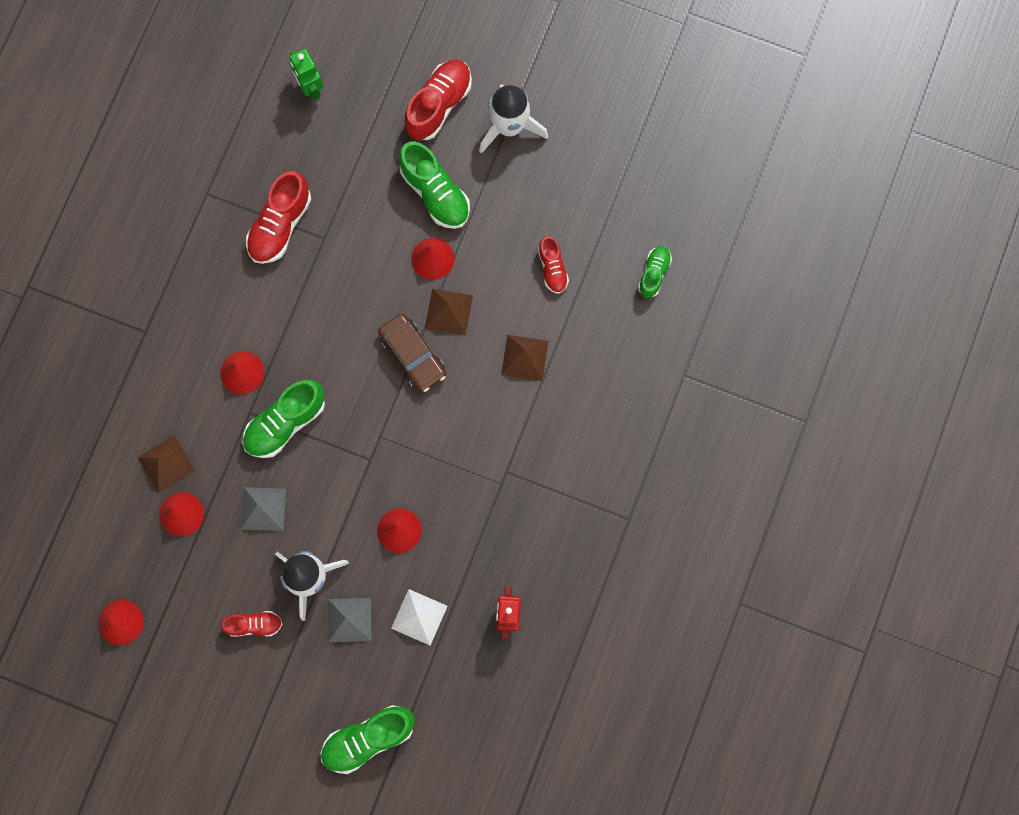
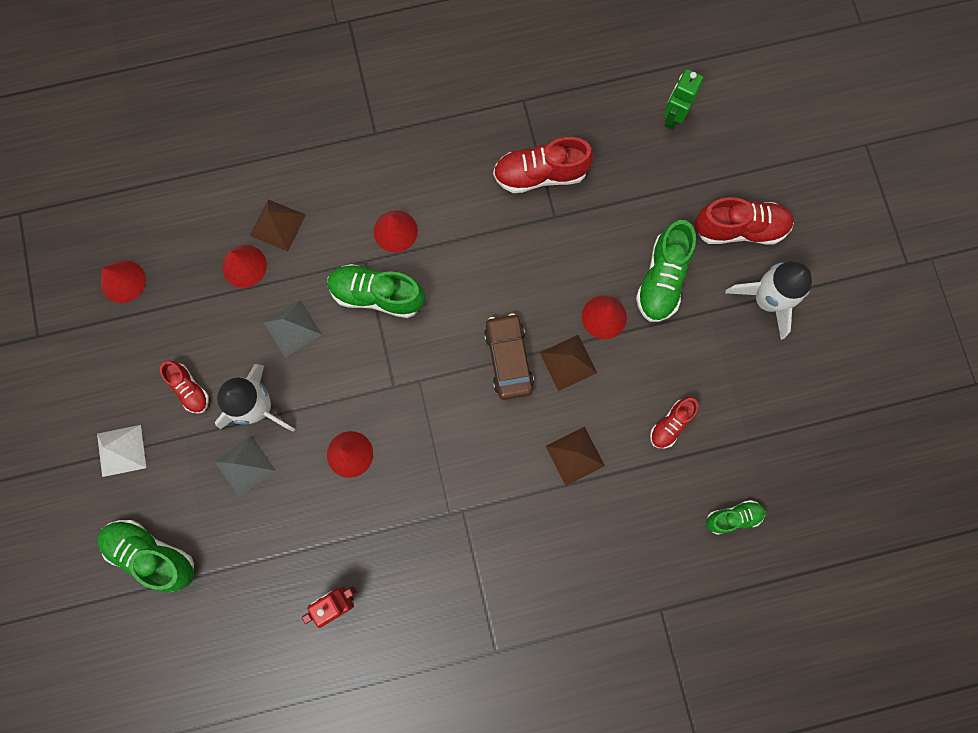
camera: 55 degrees right, 0 degrees up
(412, 355) = (508, 359): brown car -> brown car turned 150 degrees clockwise
(419, 617) = (286, 524): white pyramid -> white pyramid (121, 450)

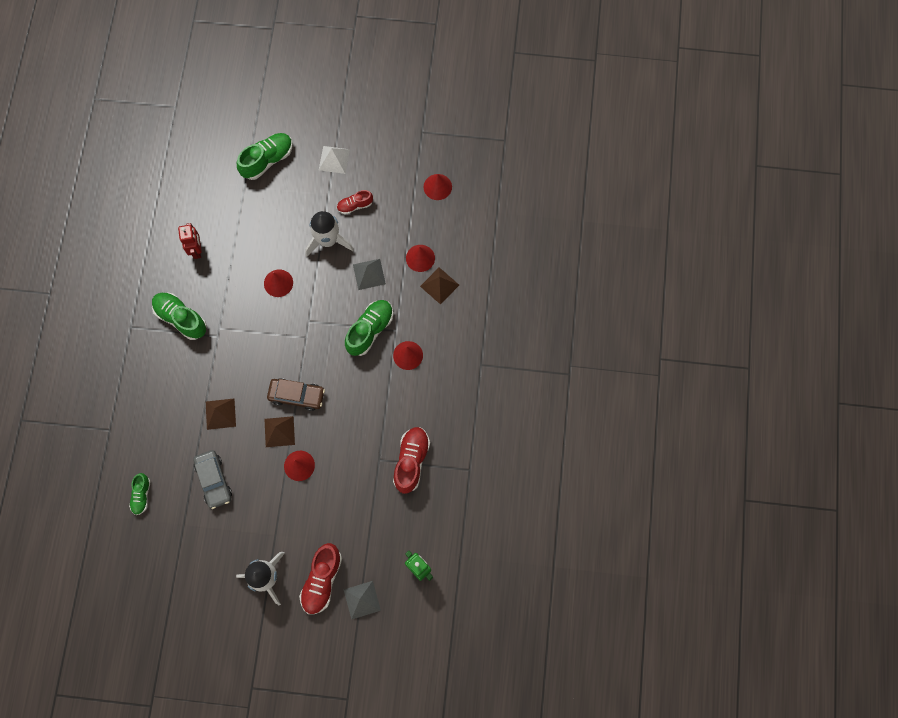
camera: 110 degrees right, 5 degrees down
(245, 466) = (296, 223): grey pyramid -> grey pyramid (362, 599)
(662, 279) = (309, 513): green shoe -> green shoe (181, 318)
(671, 424) = (214, 480): red shoe -> grey car

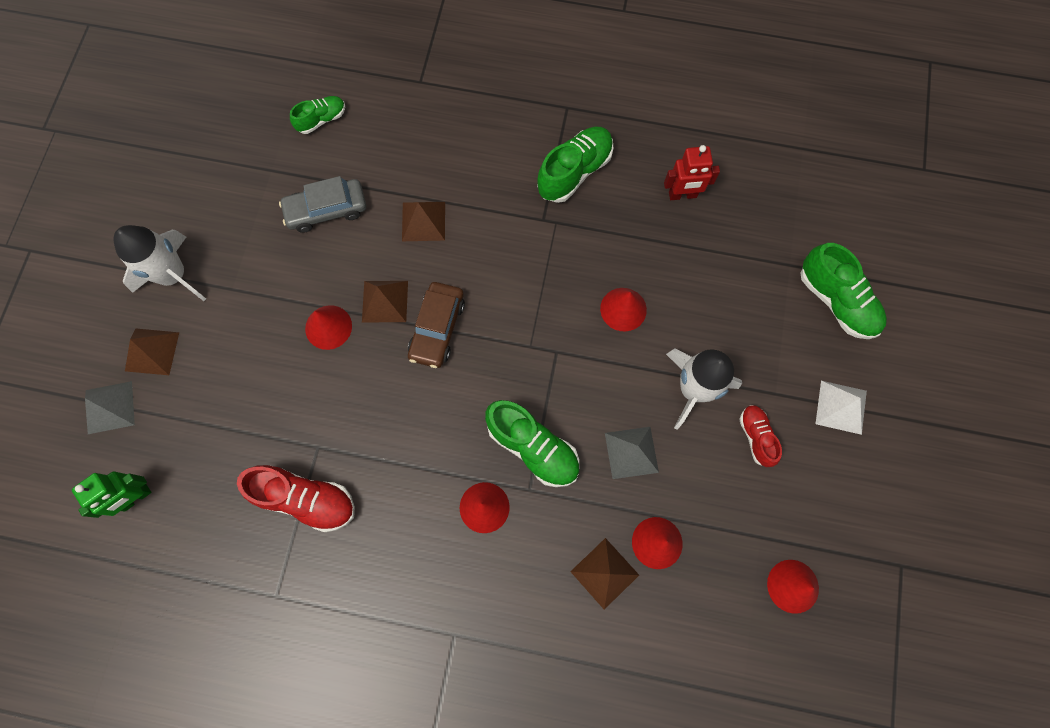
camera: 95 degrees right, 0 degrees up
(141, 495) = (322, 120): green shoe -> green shoe turned 135 degrees clockwise
(322, 580) = (152, 351): red shoe -> brown pyramid

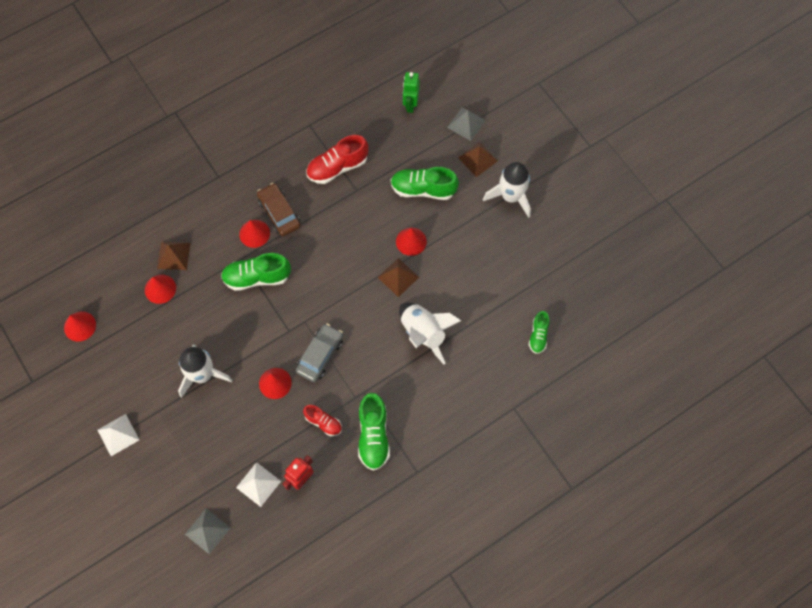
camera: 135 degrees right, 5 degrees down
(326, 210) = (478, 292): grey car -> grey car (320, 355)
(423, 221) = (423, 333): brown pyramid -> white rocket
(437, 328) = (358, 288): brown car -> brown car (279, 213)
(631, 452) = (207, 317): grey pyramid -> grey pyramid (207, 531)
(730, 227) = (258, 484): none -> white pyramid
(756, 437) = (151, 379): red shoe -> red shoe (323, 422)
(836, 301) = (164, 494): green shoe -> green shoe (423, 189)

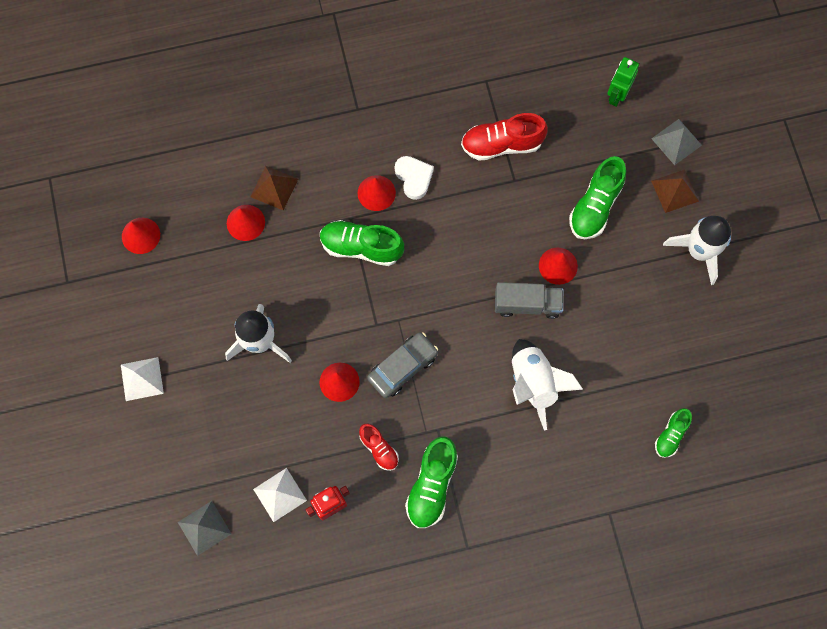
camera: 20 degrees right, 5 degrees up
(279, 213) = (414, 178): brown car -> white heart
(398, 277) = (527, 304): brown pyramid -> grey truck
(423, 189) = (595, 206): green shoe -> green shoe turned 90 degrees counterclockwise

